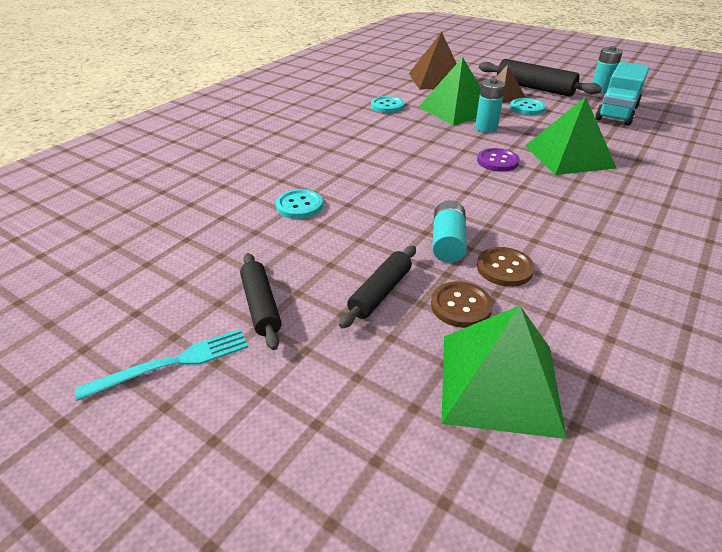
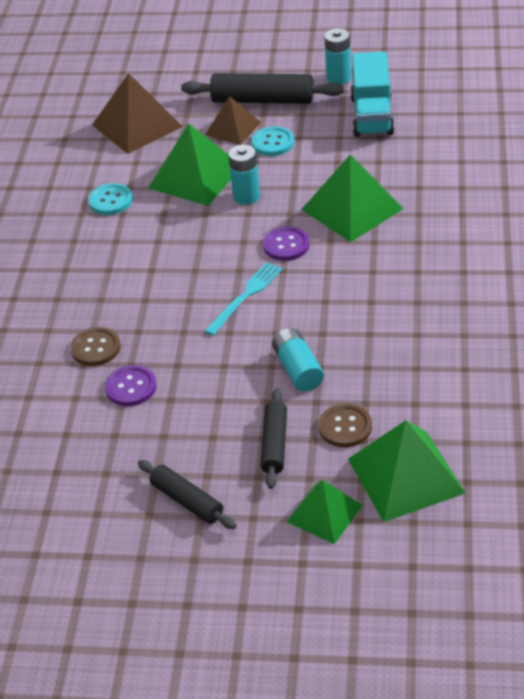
camera: 25 degrees left, 5 degrees up
(172, 363) = (161, 576): turquoise fork -> turquoise fork (245, 296)
(299, 205) = (131, 387): turquoise button -> purple button
(381, 380) = (324, 513): none -> green pyramid
(504, 268) = (359, 375): brown button -> brown button (96, 348)

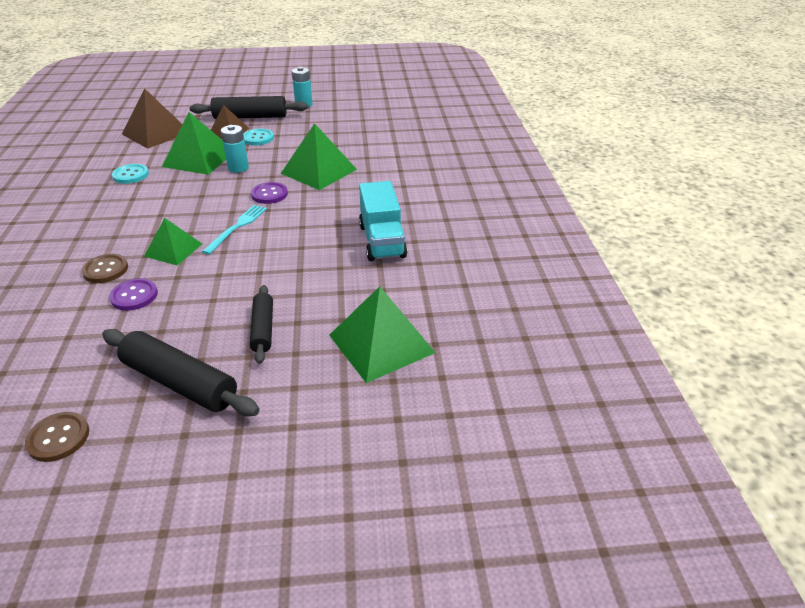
camera: 15 degrees left, 5 degrees down
(187, 501) = (180, 382): black rolling pin -> black rolling pin, size x1.65
(298, 369) = (282, 273): turquoise battery -> none
(324, 513) = (311, 381): green pyramid -> green pyramid (173, 250)
(345, 427) = (324, 311): brown button -> brown button (58, 438)
(372, 116) = (328, 122): turquoise truck -> turquoise truck (382, 241)

